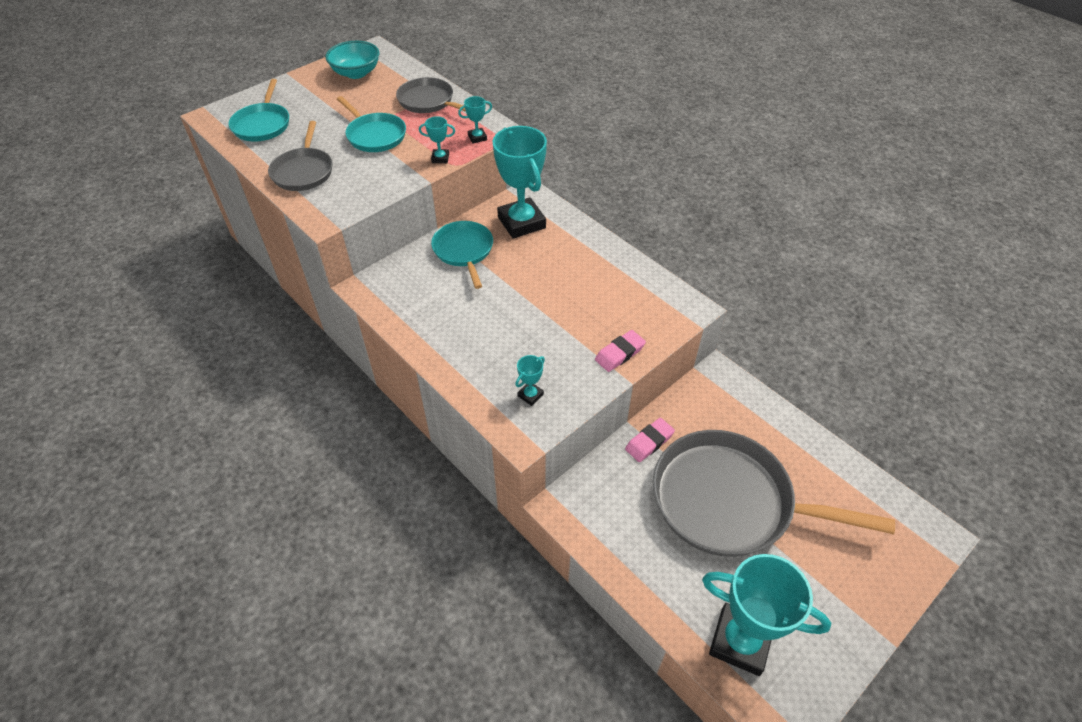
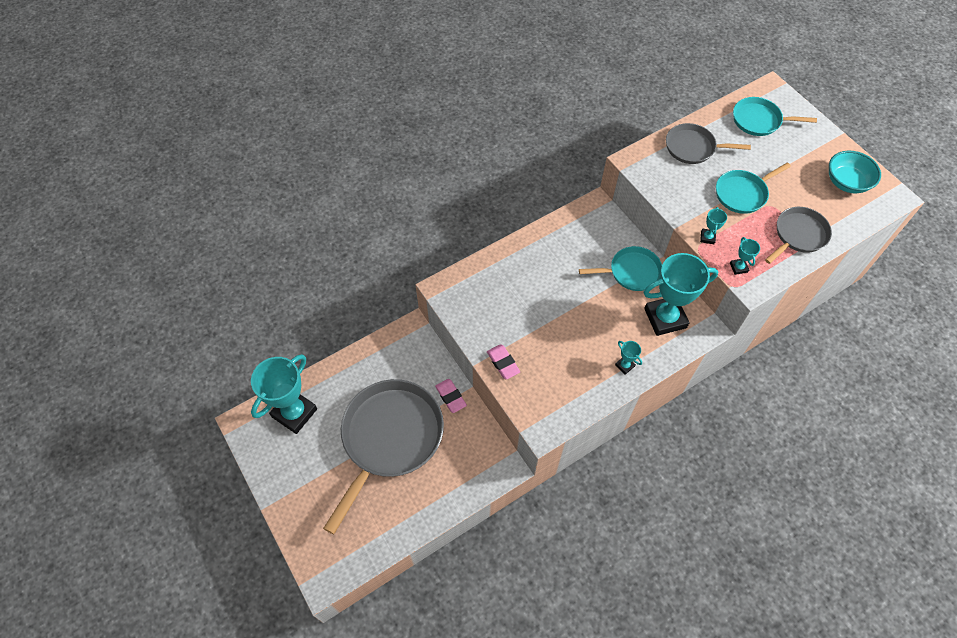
camera: 100 degrees right, 10 degrees up
(530, 395) = (475, 298): turquoise trophy -> turquoise trophy (624, 365)

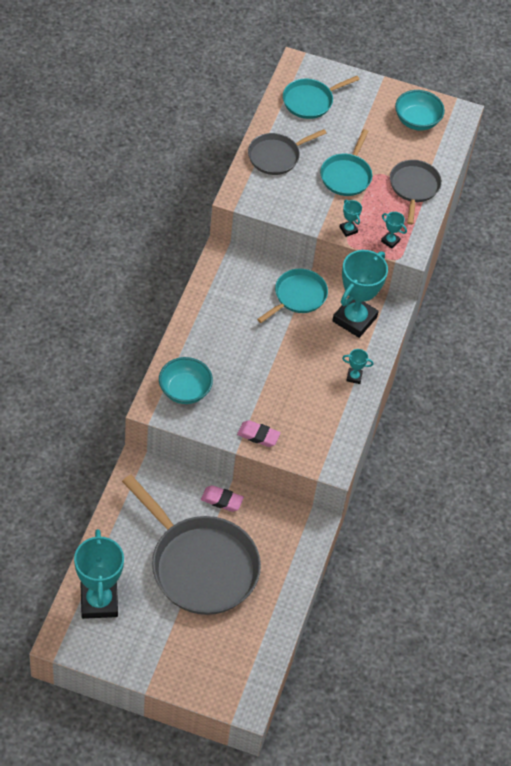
camera: 45 degrees left, 5 degrees down
(390, 438) = (200, 566): grey pan -> grey pan turned 150 degrees clockwise
(477, 291) = (184, 390): none -> turquoise bowl

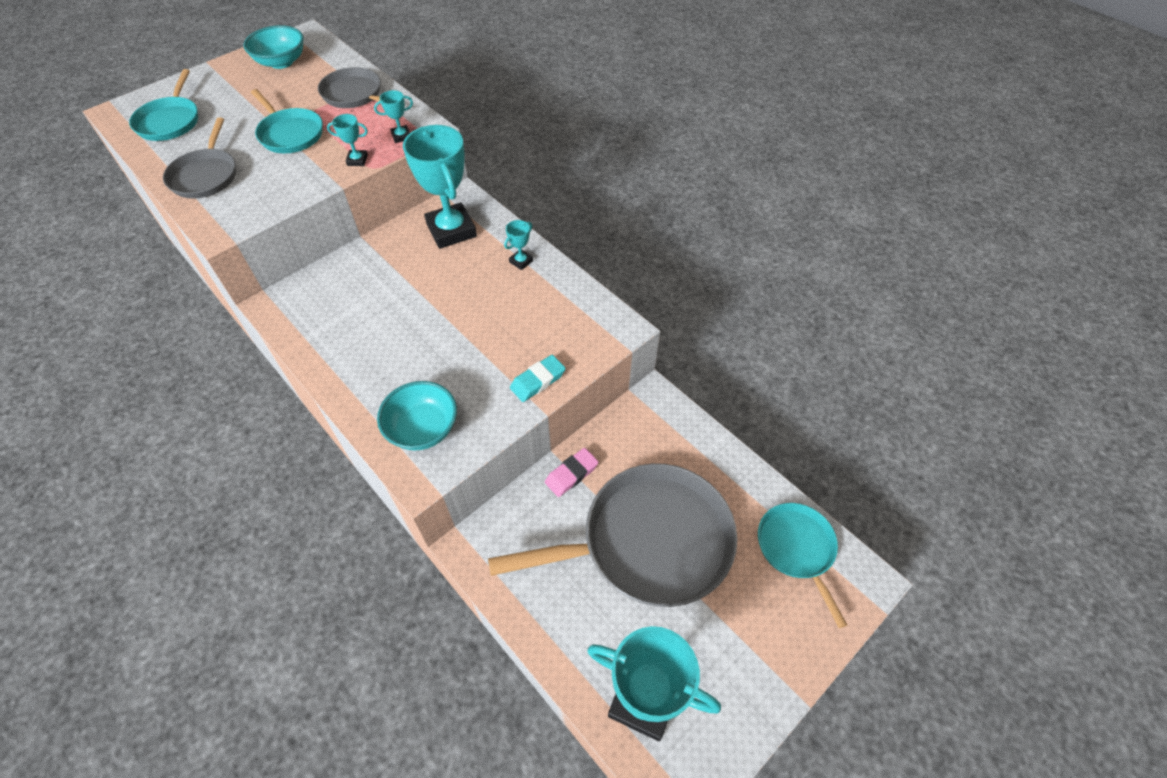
camera: 55 degrees left, 0 degrees up
(258, 435) = (538, 381): pink eraser -> turquoise eraser
(298, 296) = (385, 262): turquoise pan -> turquoise pan (796, 548)

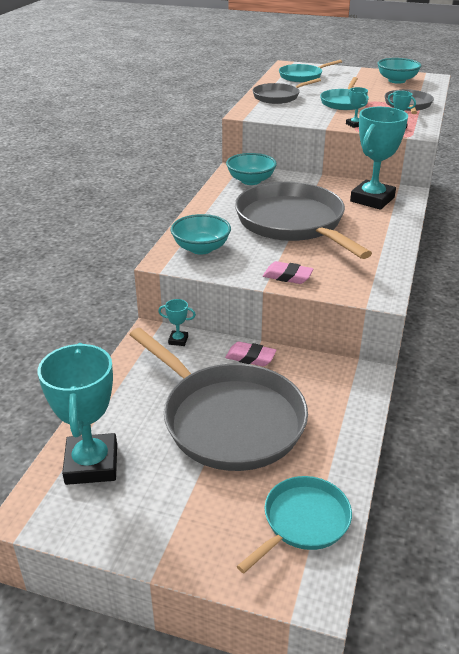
camera: 60 degrees right, 20 degrees down
(313, 303) = (251, 181): none -> turquoise bowl
(440, 319) = (292, 223): none -> grey pan
(521, 261) = (384, 233): turquoise trophy -> turquoise trophy (178, 340)
(538, 381) = (287, 276): turquoise eraser -> pink eraser

